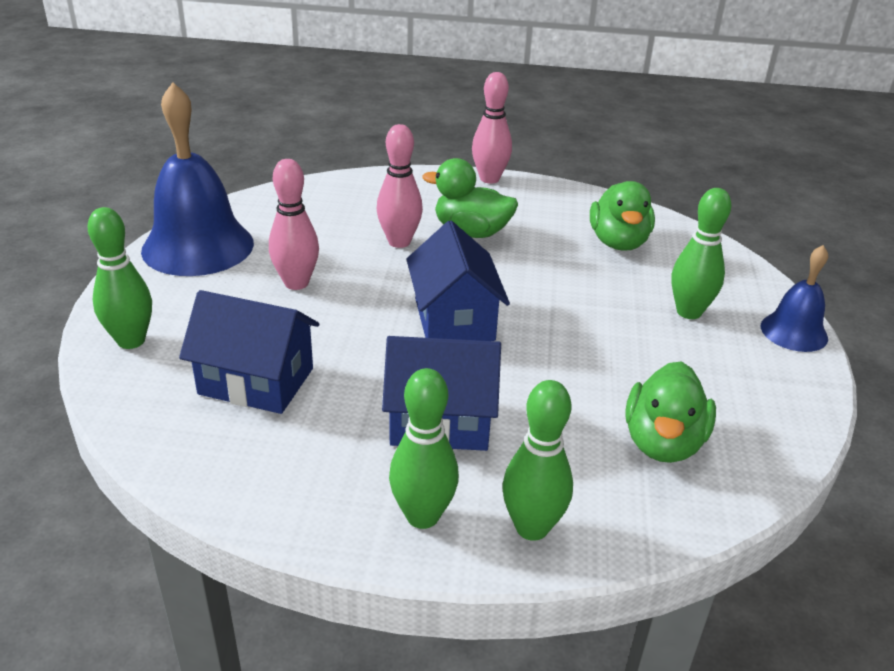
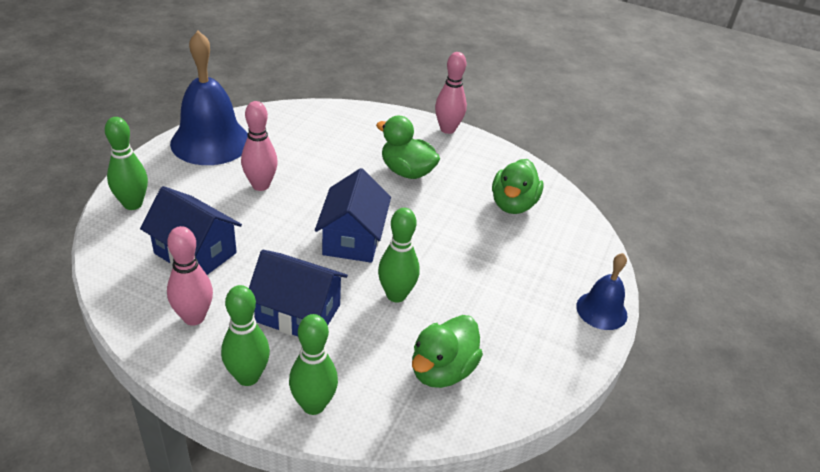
camera: 15 degrees right, 5 degrees up
(399, 242) = (350, 168): pink bowling pin -> pink bowling pin (194, 317)
(689, 312) = (529, 274): green bowling pin -> green bowling pin (396, 295)

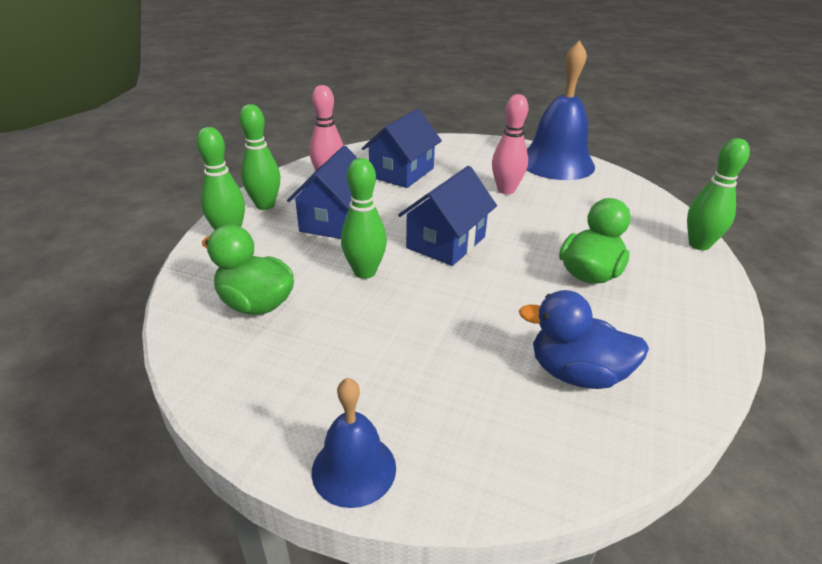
camera: 90 degrees right, 5 degrees down
(133, 204) = (452, 145): green bowling pin -> green bowling pin (699, 245)
(352, 239) = (446, 242): blue house -> blue house turned 60 degrees counterclockwise
(447, 129) = (722, 308): pink bowling pin -> none
(513, 204) = (576, 373): green duck -> blue duck

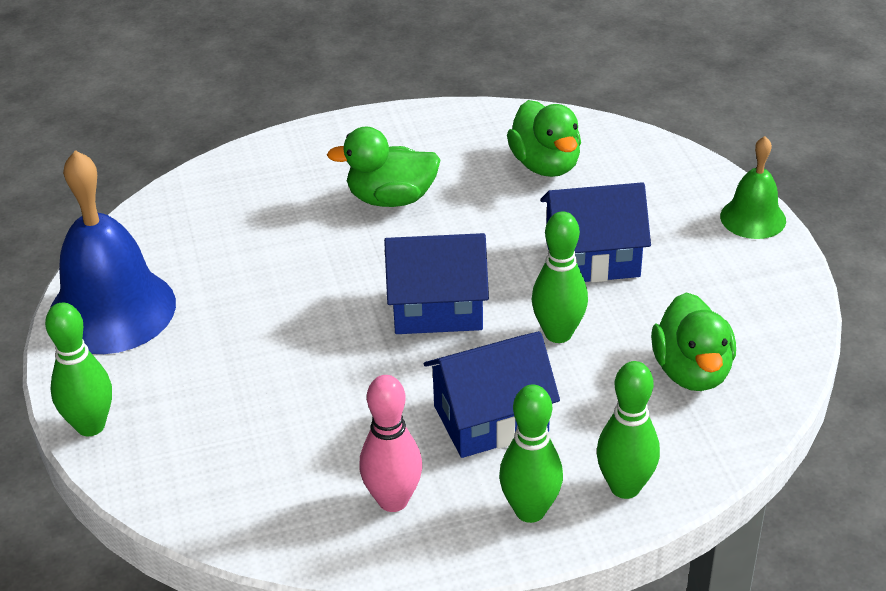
camera: 125 degrees left, 5 degrees up
(354, 469) = (753, 218): blue bell -> green bell
(402, 173) = (292, 439): blue house -> blue house (592, 258)
(506, 190) = (252, 319): pink bowling pin -> none
(576, 373) = (545, 165): blue duck -> green duck
(699, 245) = (256, 153): green bowling pin -> green bowling pin (90, 426)

